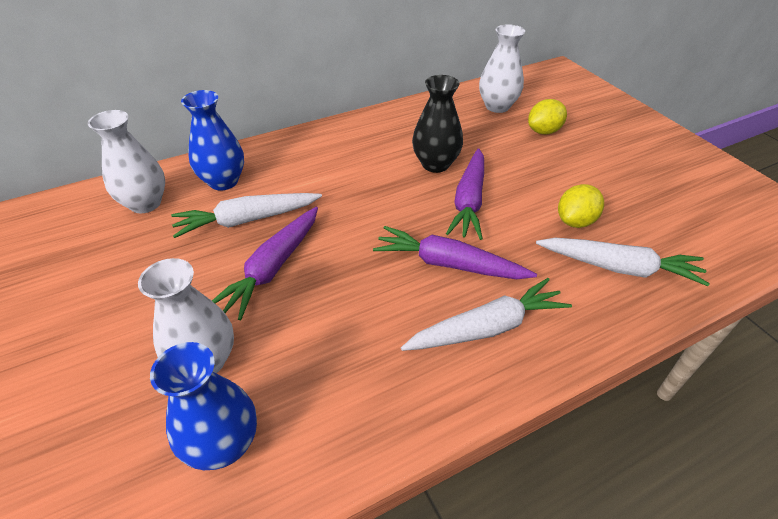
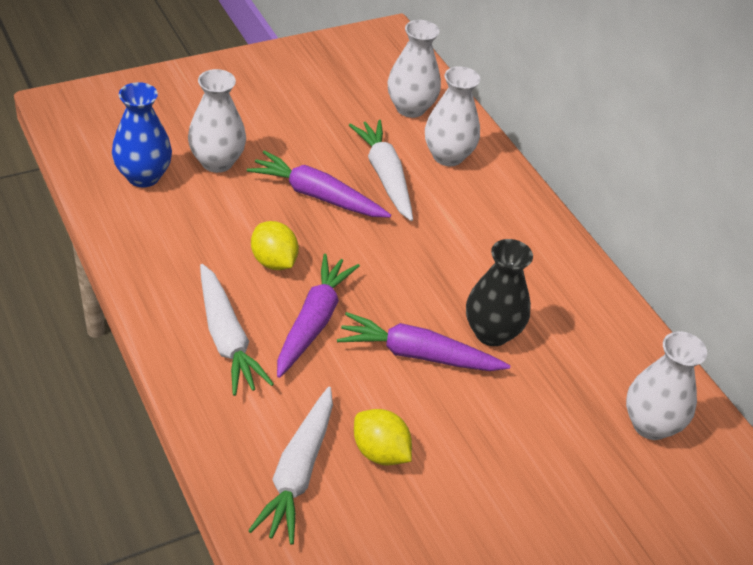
camera: 85 degrees right, 0 degrees up
(223, 181) = (448, 156): blue vase -> white vase
(544, 131) = (586, 469): yellow lemon -> yellow lemon (274, 261)

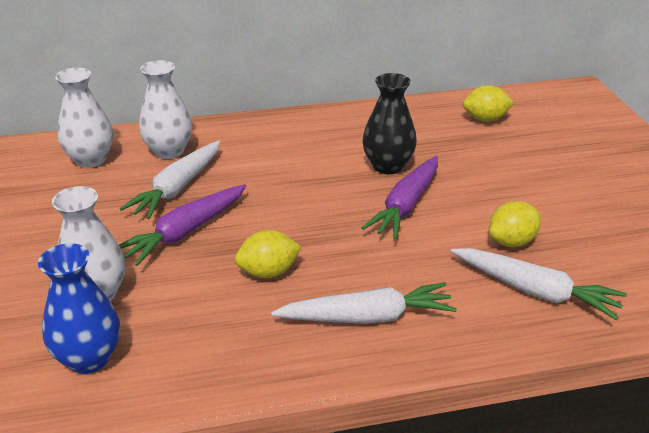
camera: 70 degrees left, 10 degrees down
(313, 321) = (356, 257): purple carrot -> none
(385, 176) = (177, 188): white carrot -> white carrot turned 60 degrees counterclockwise
(650, 425) = (485, 119): white vase -> yellow lemon

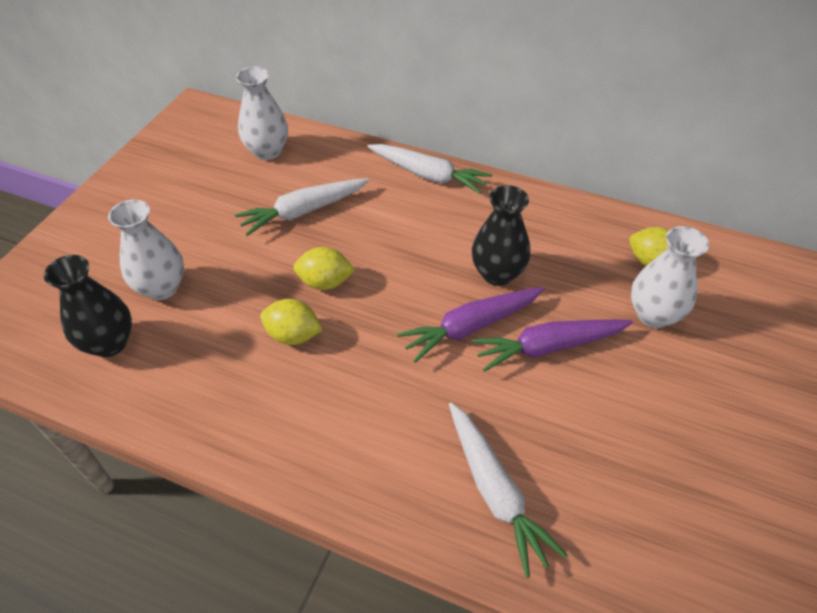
camera: 35 degrees right, 15 degrees up
(89, 358) = (109, 343): blue vase -> black vase
(169, 151) = (331, 169): white vase -> white vase (653, 315)
(185, 232) = (270, 260): purple carrot -> purple carrot (548, 347)
(367, 317) = (326, 427): white carrot -> white carrot (429, 175)
(511, 242) = (529, 423): yellow lemon -> yellow lemon (325, 282)

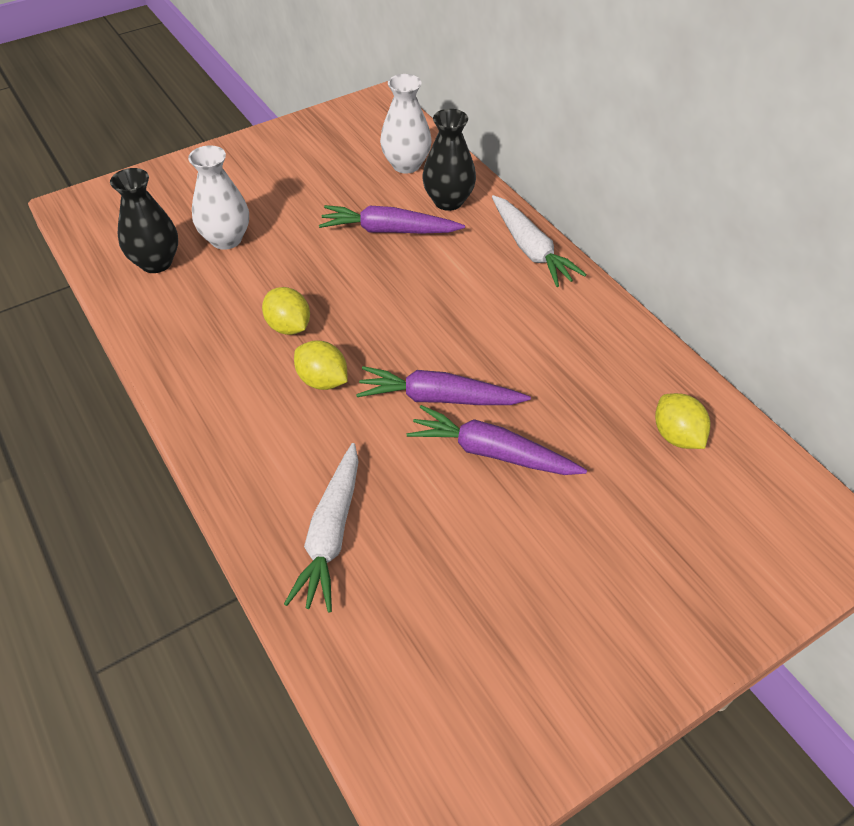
camera: 35 degrees right, 0 degrees up
(303, 212) = (388, 230): white carrot -> purple carrot
(325, 282) = (352, 298): yellow lemon -> yellow lemon (323, 380)
(497, 273) = (508, 366): black vase -> black vase (448, 201)
(653, 315) = (625, 482): white vase -> none

